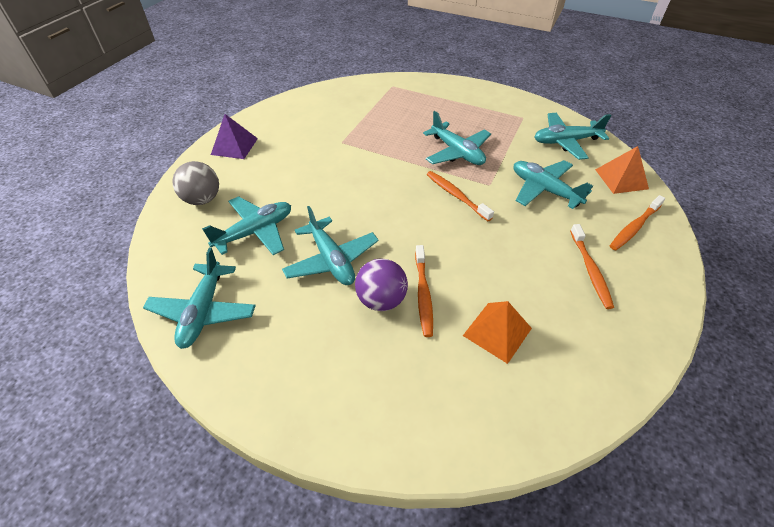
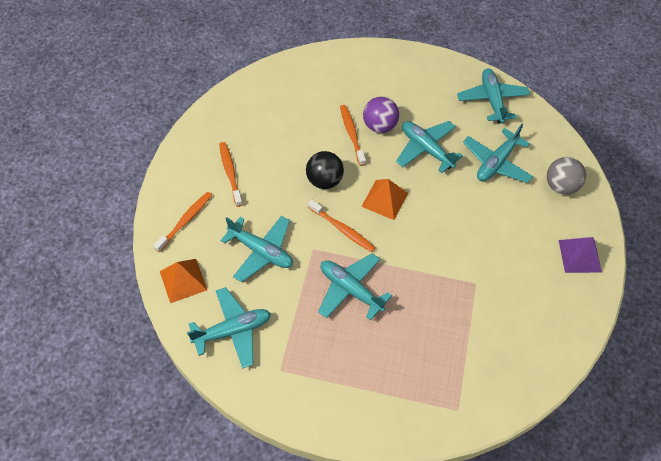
camera: 165 degrees right, 10 degrees up
(469, 244) = (324, 180): none -> black ball
(497, 331) = (298, 118): orange pyramid -> orange pyramid (384, 199)

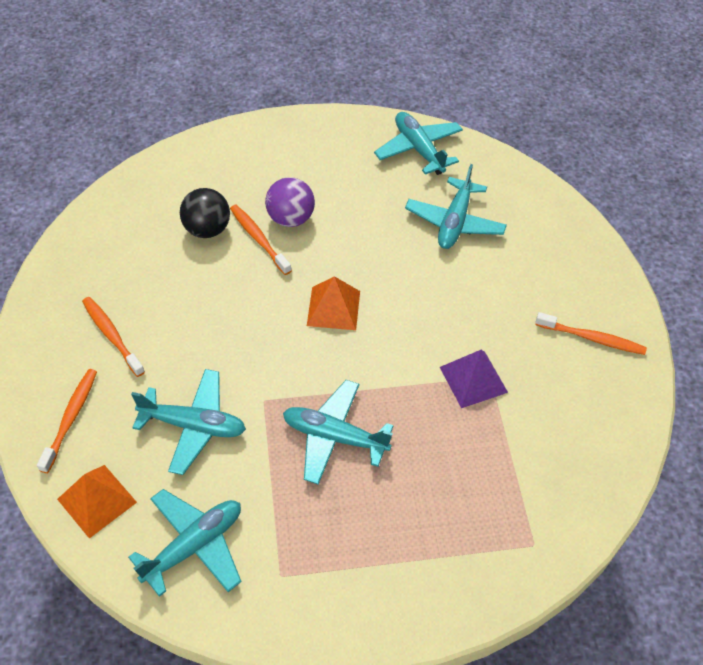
camera: 20 degrees left, 5 degrees down
(324, 180) = (245, 307): black ball -> black ball (207, 229)
(342, 229) = (293, 362): orange toothbrush -> orange toothbrush (592, 338)
(426, 149) = (361, 230): turquoise plane -> none
(560, 186) = (542, 228): grey ball -> none
(579, 256) = (599, 303): purple pyramid -> purple pyramid (473, 379)

